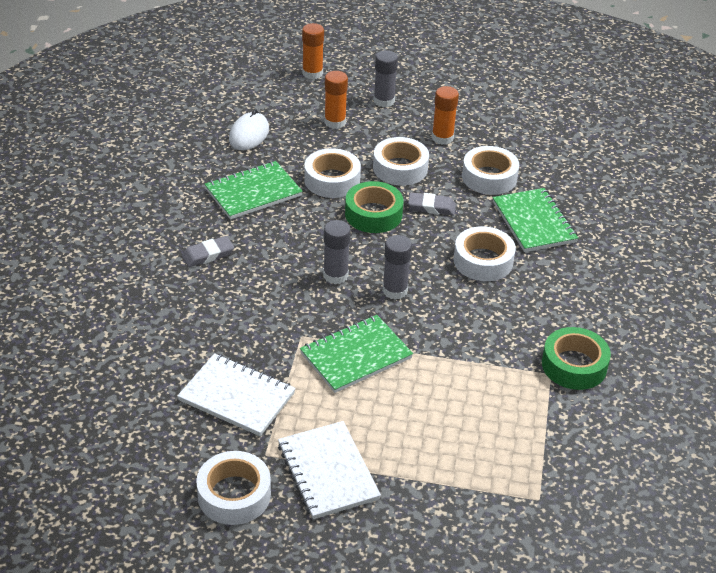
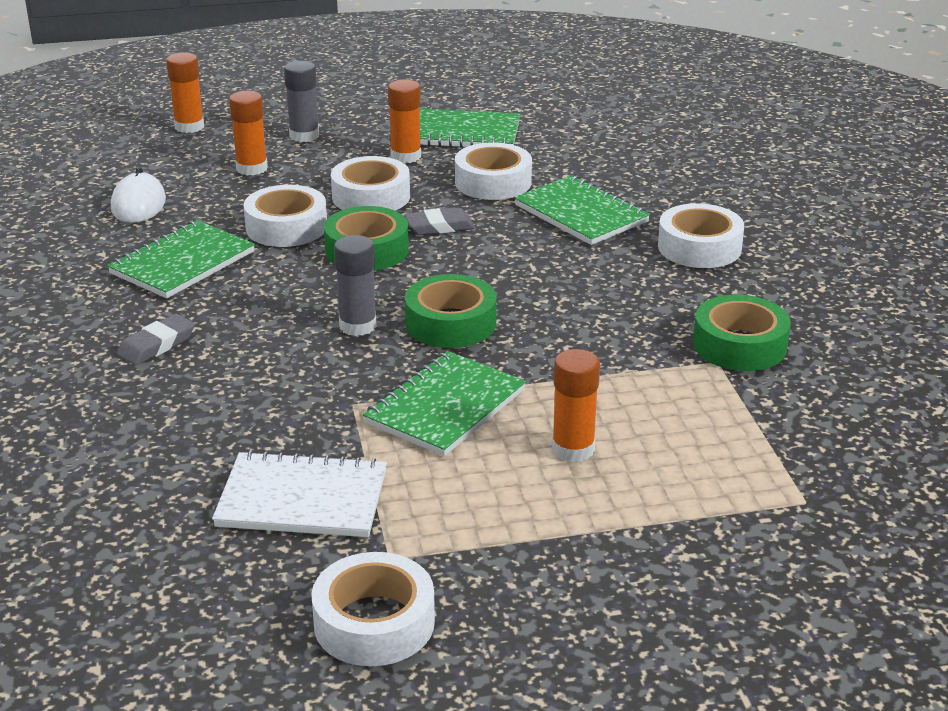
camera: 20 degrees left, 10 degrees down
(327, 472) = (496, 553): white notebook -> none
(395, 290) = (450, 323): grey glue stick -> green tape
(416, 412) = (573, 449): none -> orange glue stick
(483, 261) = (545, 266): white tape -> white tape (699, 247)
(495, 127) = (465, 133): none -> green notebook

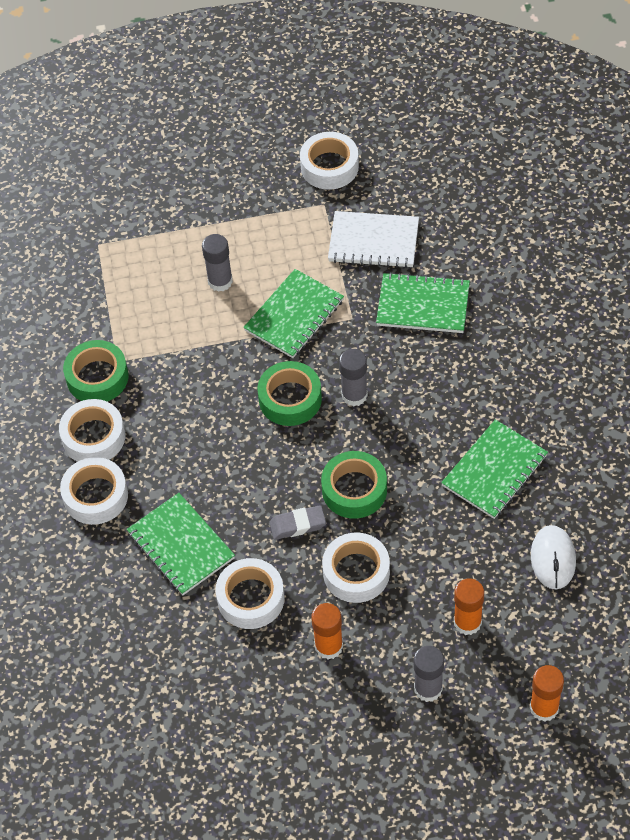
camera: 175 degrees left, 25 degrees up
(157, 345) = (489, 373): grey eraser -> none
(286, 227) = (422, 523): white tape -> white tape (93, 437)
(465, 133) = (272, 694): green notebook -> green notebook (423, 305)
(573, 449) = (220, 281): orange glue stick -> grey glue stick

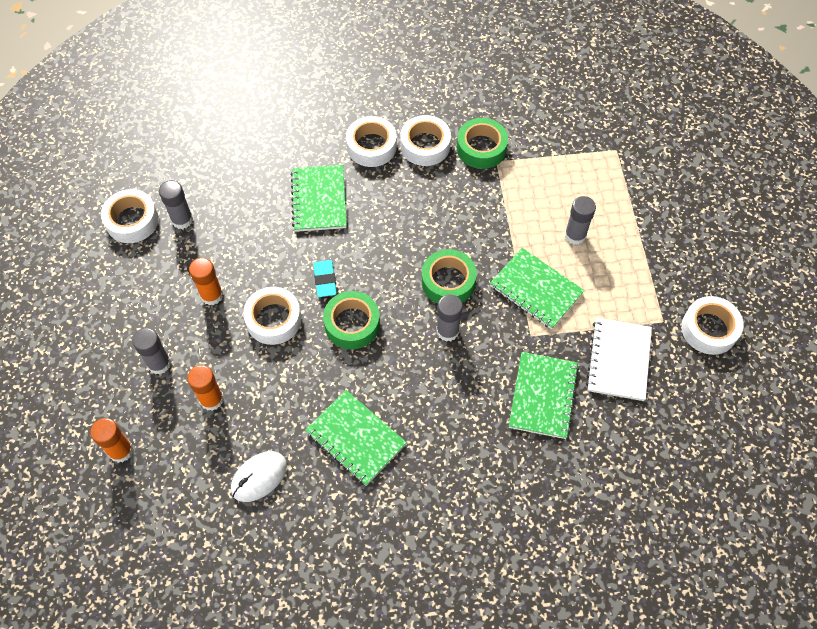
camera: 90 degrees right, 5 degrees up
(180, 546) = (319, 200): green notebook -> green notebook turned 60 degrees counterclockwise
(219, 702) = (182, 220): none -> grey glue stick
(251, 598) = (264, 244): white tape -> white tape (132, 221)
(298, 525) = (325, 280): grey eraser -> turquoise eraser
(553, 559) = (259, 477): white mouse -> white mouse turned 45 degrees counterclockwise

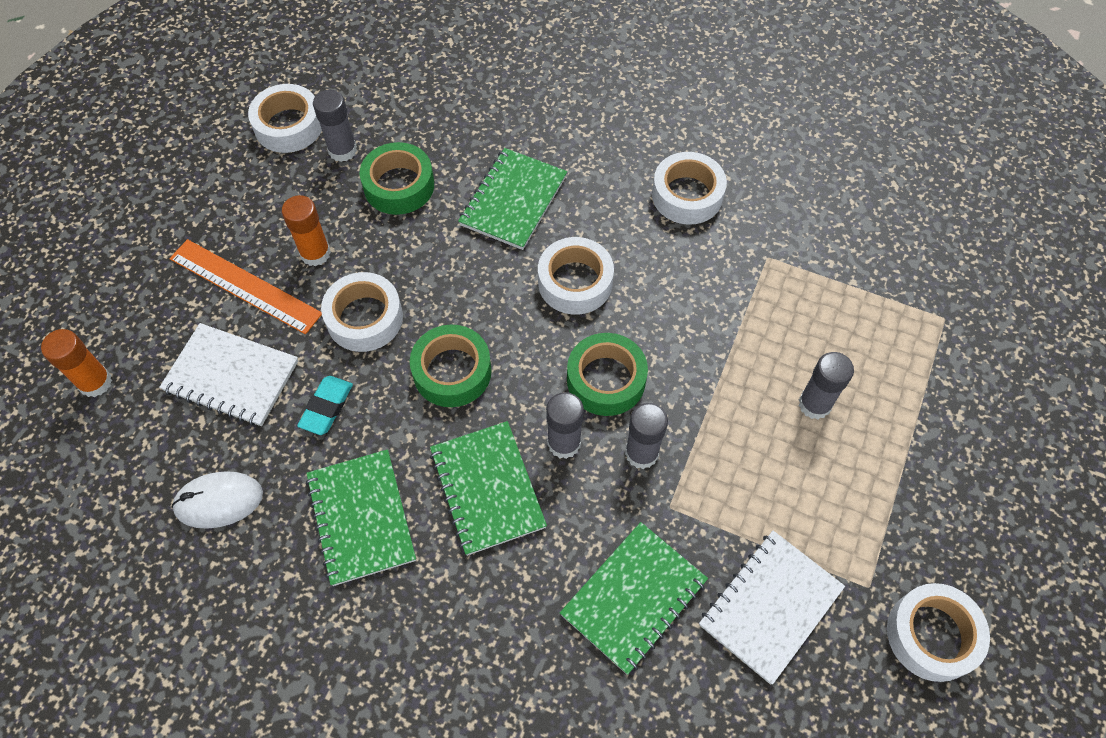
camera: 30 degrees right, 0 degrees up
(159, 363) = (205, 303): grey glue stick -> grey glue stick (641, 453)
(179, 339) = (245, 286): none -> orange ruler
(211, 399) = (231, 376): orange glue stick -> white notebook
(325, 280) = (456, 301): turquoise eraser -> turquoise eraser (326, 407)
(371, 146) = (619, 166): white tape -> white tape (575, 282)
(481, 148) = (758, 231): green tape -> green tape (399, 185)
(535, 290) = (714, 449): green notebook -> green notebook (487, 489)

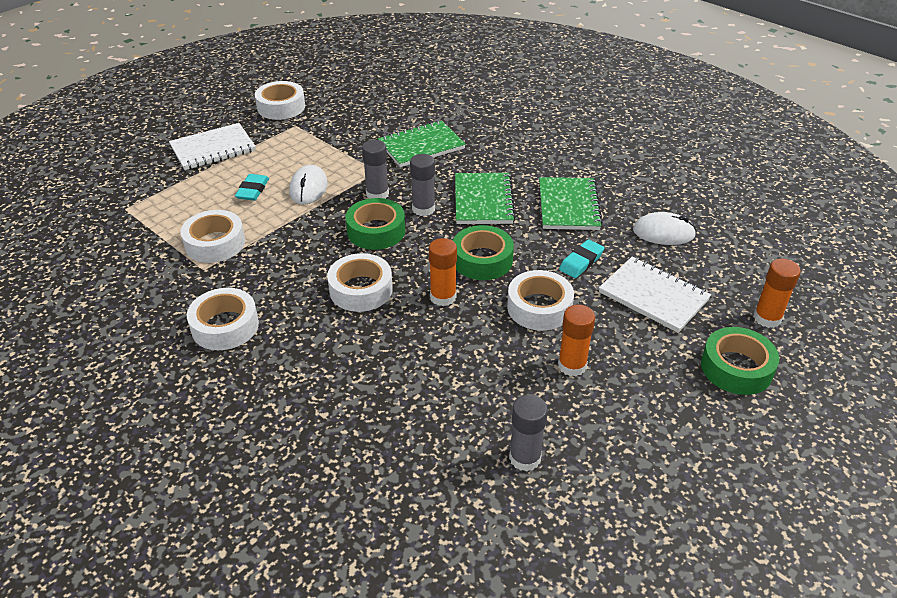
camera: 160 degrees left, 20 degrees down
(245, 286) = (640, 355): orange ruler -> none
(288, 126) = (580, 506): white tape -> white tape (215, 243)
(399, 185) = (477, 405): green tape -> green tape (736, 368)
(478, 300) = (443, 297): none -> orange glue stick
(513, 200) = (376, 362): green notebook -> none
(743, 434) = (308, 188): none -> white mouse
(770, 606) = (352, 130): white notebook -> white notebook (213, 149)
(814, 404) = (252, 190): grey glue stick -> turquoise eraser

